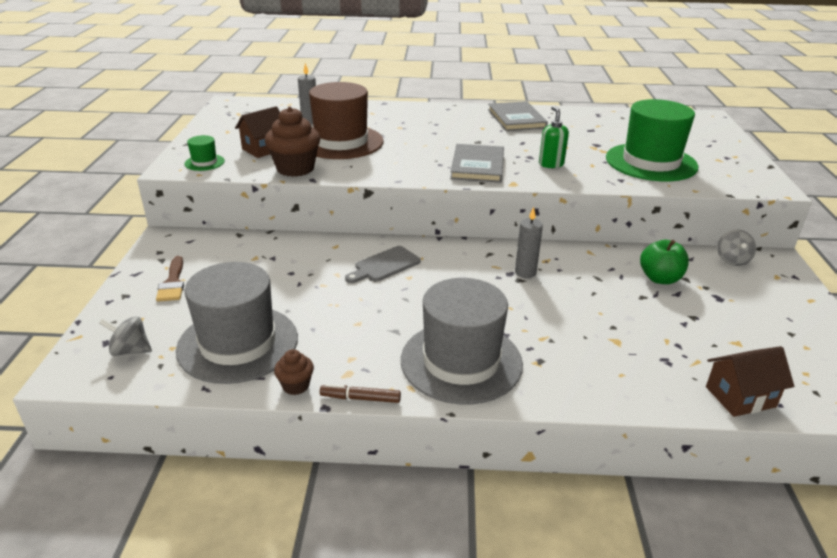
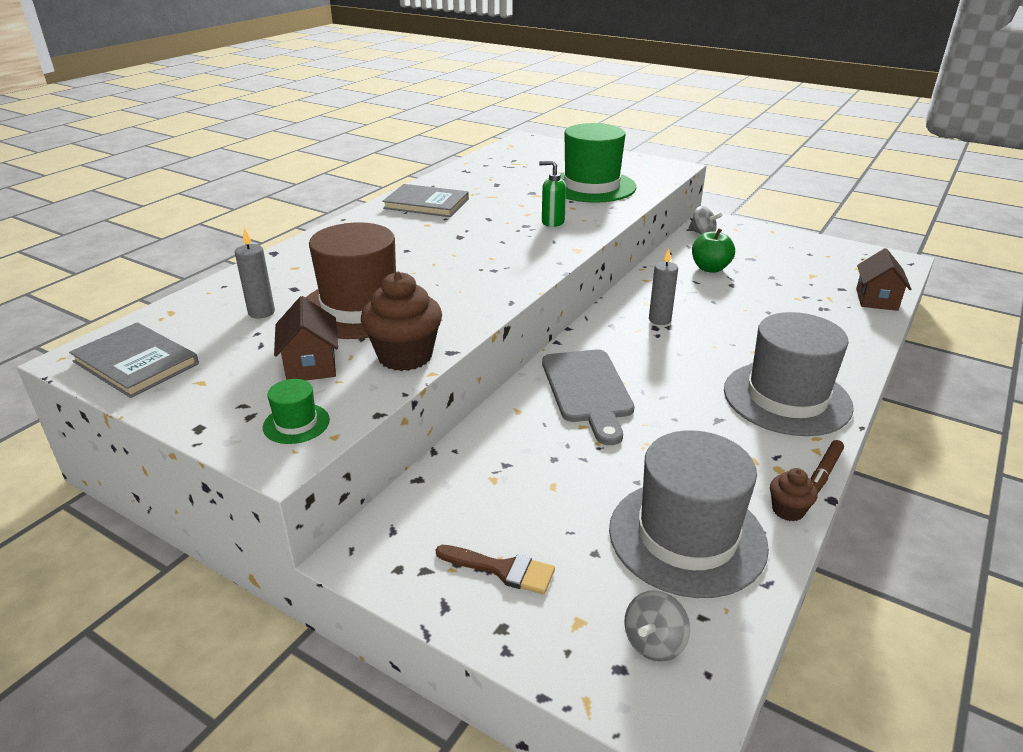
camera: 60 degrees left, 0 degrees up
(384, 265) = (587, 390): grey cutting board -> grey cutting board, size x1.56
(477, 166) = (519, 253): grey book -> grey book (135, 363)

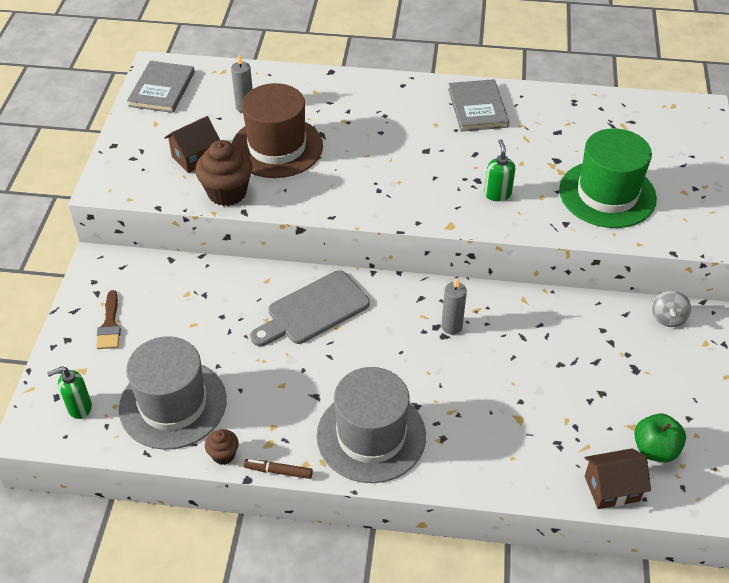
camera: 65 degrees right, 15 degrees up
(296, 423) = (134, 179): green hat -> none
(654, 643) = (79, 407): grey spinning top -> green soap dispenser
(710, 268) = (585, 341): green apple -> green apple (655, 449)

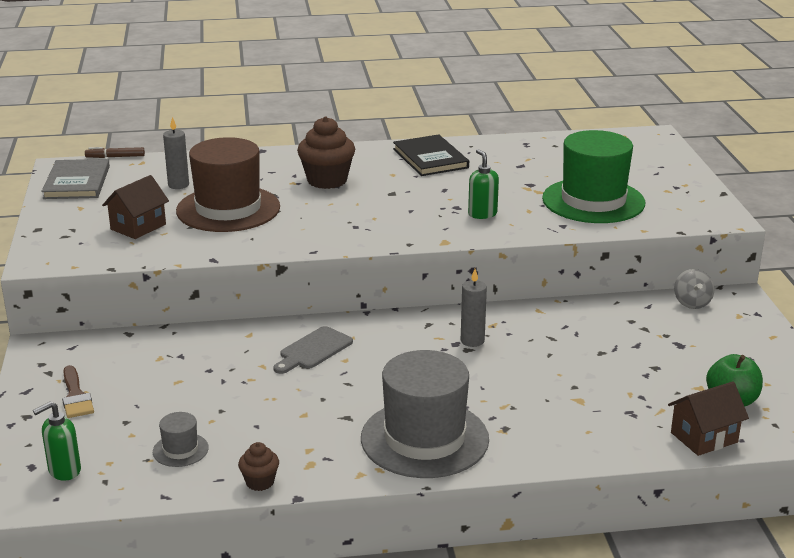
camera: 15 degrees left, 20 degrees down
(173, 404) = (180, 450): grey hat -> grey hat, size x0.43
(227, 193) = (187, 248): brown cupcake -> brown cupcake (327, 180)
(278, 471) = (331, 485): brown marker -> brown marker (115, 157)
(313, 310) = (313, 350): grey cutting board -> grey cutting board, size x0.64
(477, 108) = (430, 158): grey book -> black book

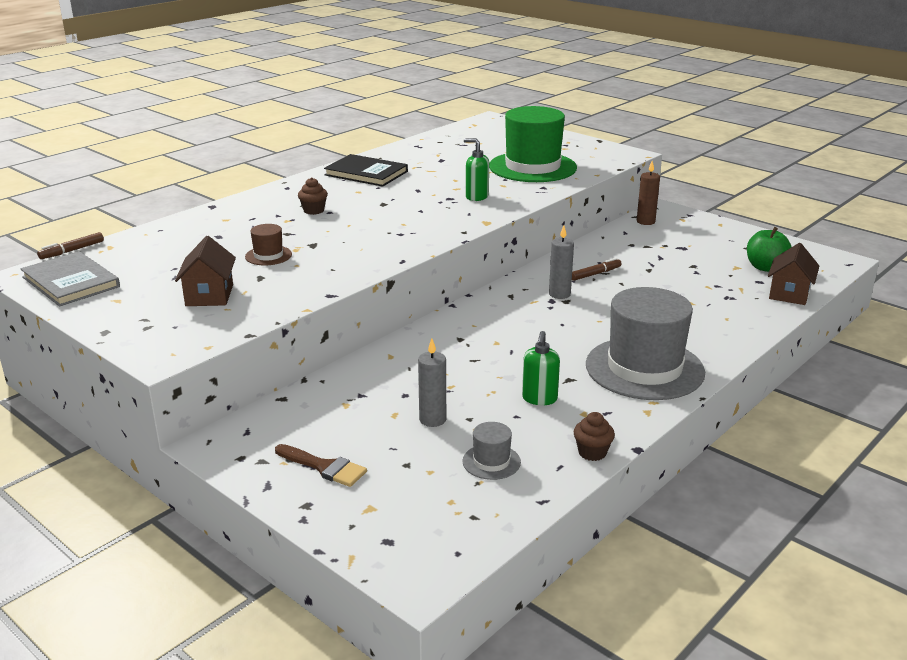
camera: 40 degrees left, 0 degrees up
(64, 471) = (424, 528): green soap dispenser -> green soap dispenser (539, 399)
(178, 185) = (184, 253): grey candle -> grey candle (432, 419)
(228, 209) = (268, 255): brown hat -> brown hat, size x0.43
(313, 350) = (461, 346): grey cutting board -> none
(327, 180) = (313, 210): brown cupcake -> brown cupcake, size x0.52
(540, 335) = (595, 274): none -> brown marker
(692, 303) = (645, 221): grey spinning top -> brown candle

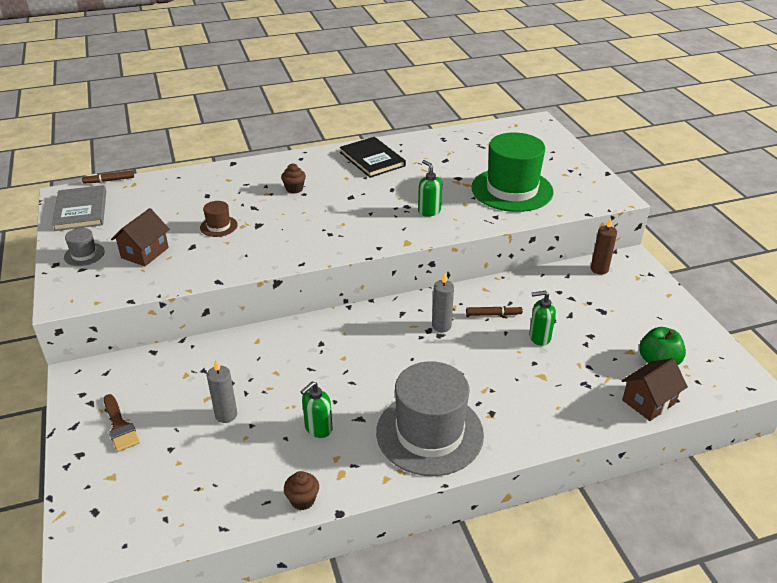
camera: 30 degrees right, 10 degrees up
(491, 462) = (225, 474): grey hat -> grey hat (84, 254)
(654, 278) = (539, 337): none -> green soap dispenser

